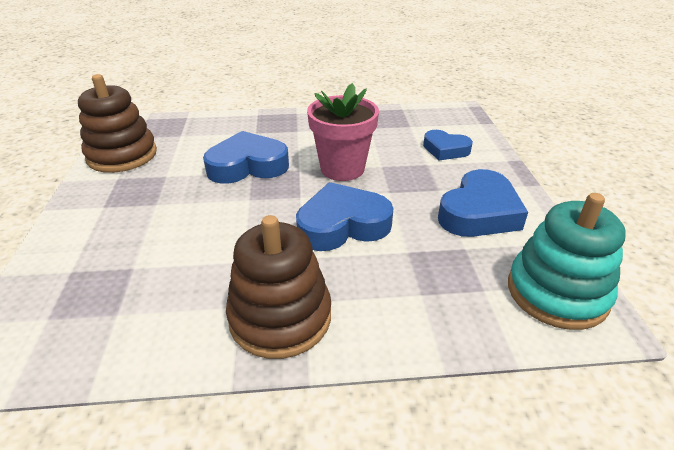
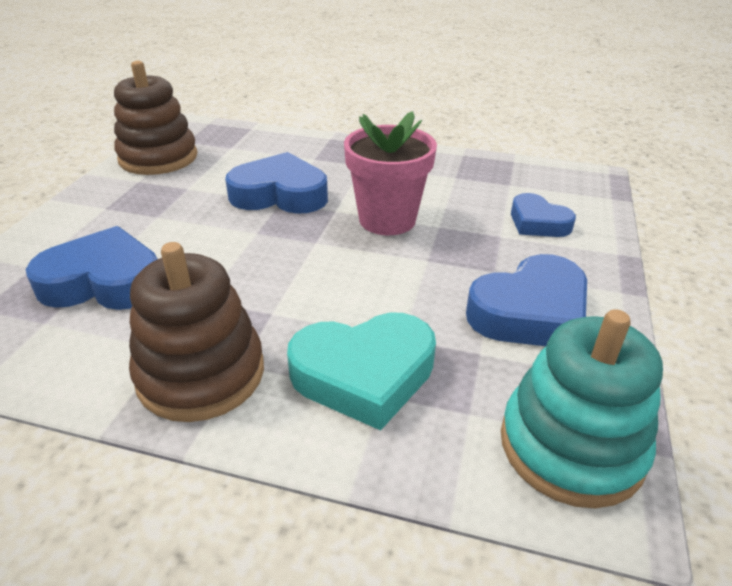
camera: 20 degrees right, 0 degrees up
(342, 225) = (342, 286): blue heart -> blue heart (104, 282)
(399, 284) = (364, 375): none -> turquoise heart

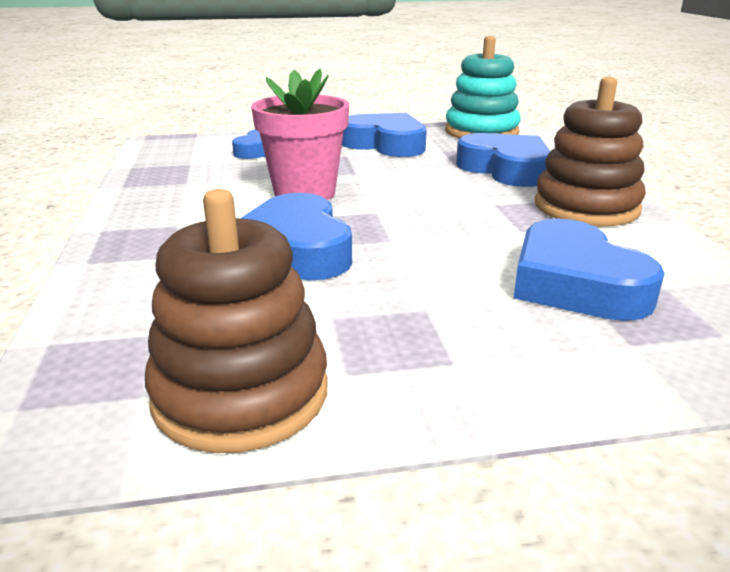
camera: 115 degrees left, 10 degrees down
(364, 375) = (506, 169): turquoise heart -> blue heart

